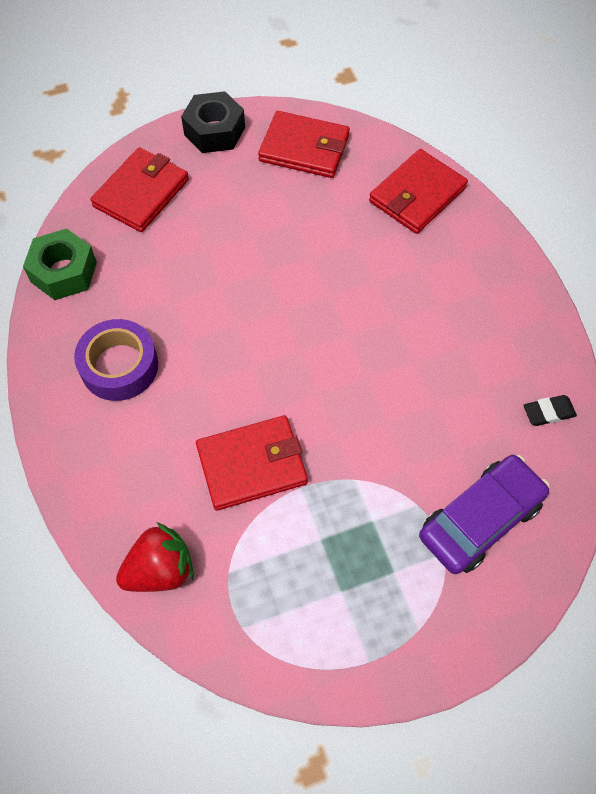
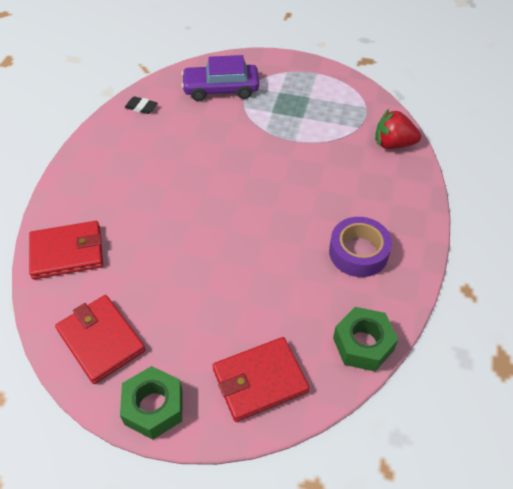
camera: 145 degrees left, 10 degrees down
(214, 131) = (154, 407): black nut -> green nut
(252, 464) = (313, 162): red wallet -> none

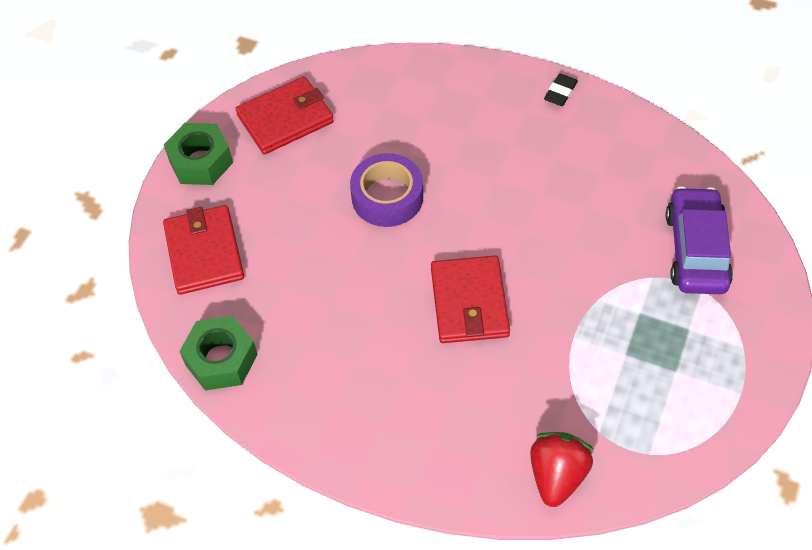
camera: 100 degrees right, 5 degrees up
(67, 252) = (405, 85): red wallet -> red wallet (469, 302)
(141, 107) = (653, 151): black eraser -> black eraser (560, 92)
(358, 252) = (353, 381): purple tape -> purple tape (387, 197)

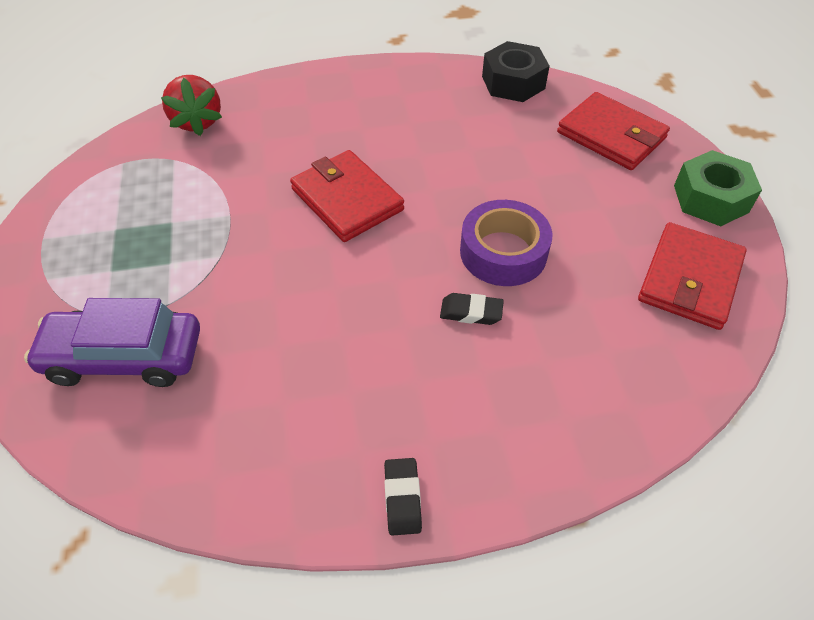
camera: 145 degrees right, 5 degrees down
(221, 359) = (513, 82): green nut -> black nut
(445, 167) = (471, 312): none -> black eraser
(695, 250) = (124, 357): purple car -> purple car turned 120 degrees clockwise

